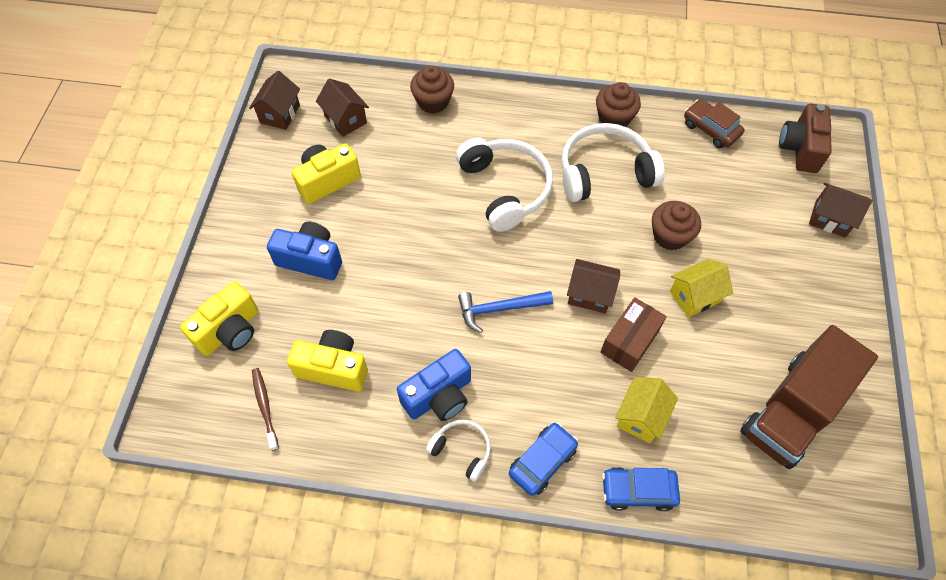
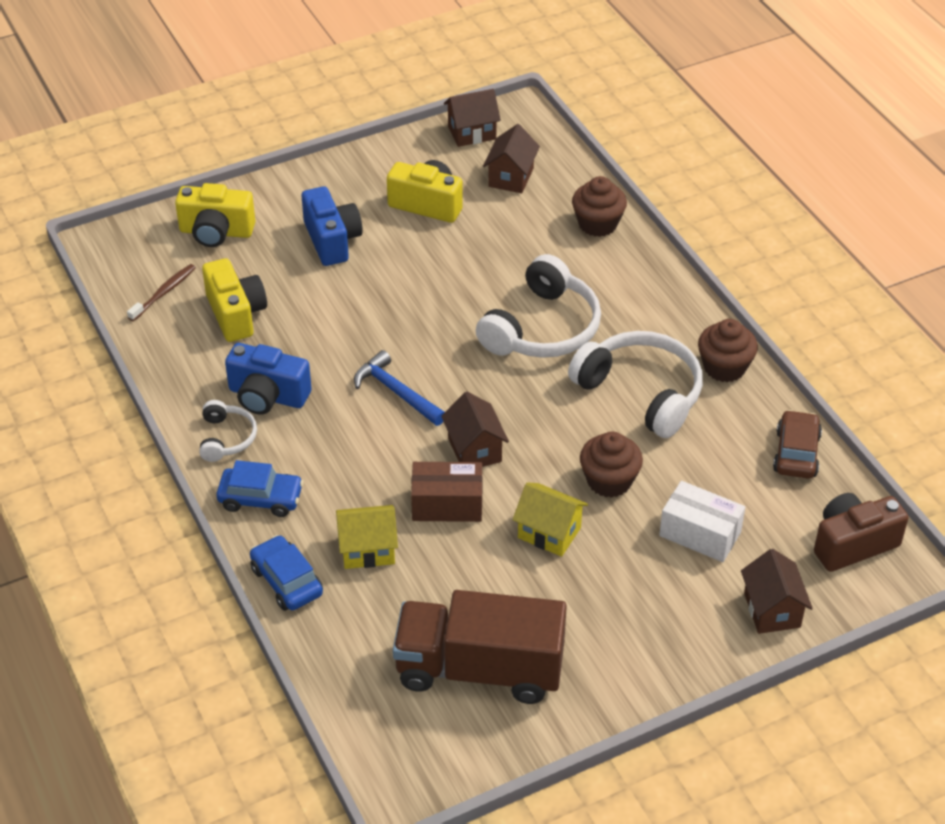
camera: 55 degrees right, 15 degrees down
(746, 216) = (700, 534): none -> white box

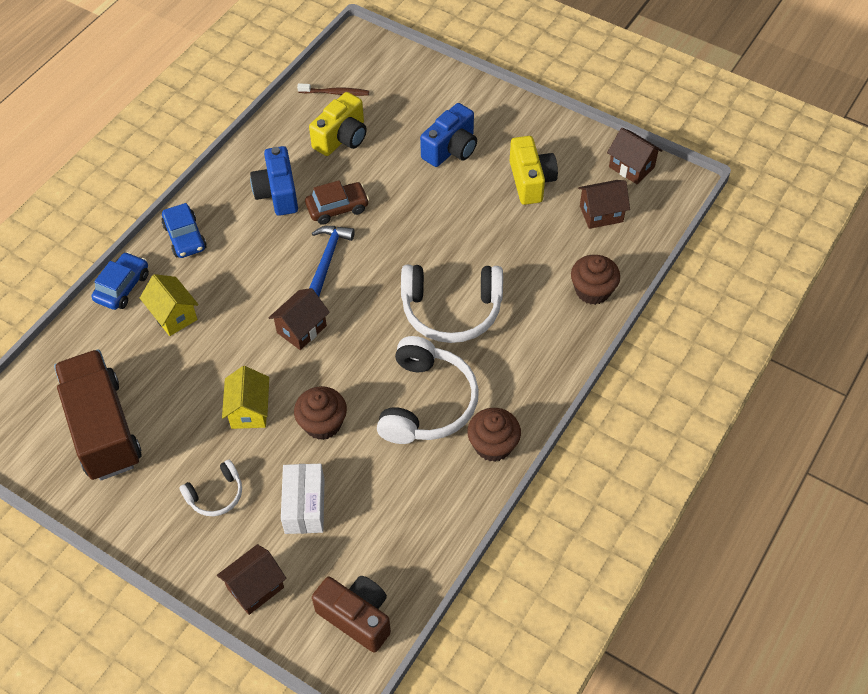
camera: 60 degrees right, 10 degrees up
(216, 232) = (412, 87): yellow camera -> none
(226, 438) = (227, 192): white headphones -> white headphones (216, 495)
(447, 504) = (240, 338): brown box -> none
(796, 453) = (431, 535): brown car -> brown car (337, 208)

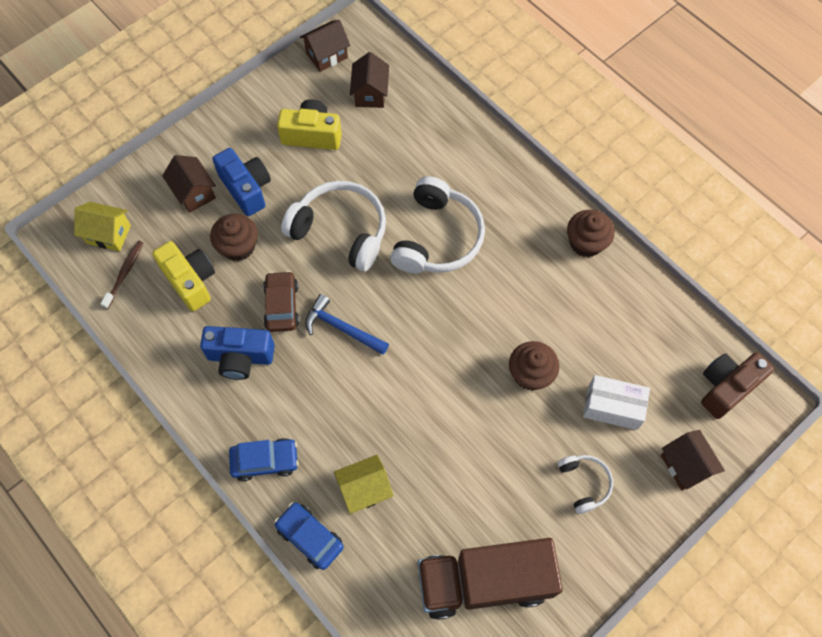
camera: 75 degrees left, 10 degrees up
(249, 410) = (499, 436): yellow house -> yellow house (108, 234)
(301, 329) = (419, 370): brown house -> brown house (194, 193)
(427, 403) = (530, 282): white headphones -> white headphones (340, 231)
(592, 290) = (451, 125): brown cupcake -> brown cupcake (238, 246)

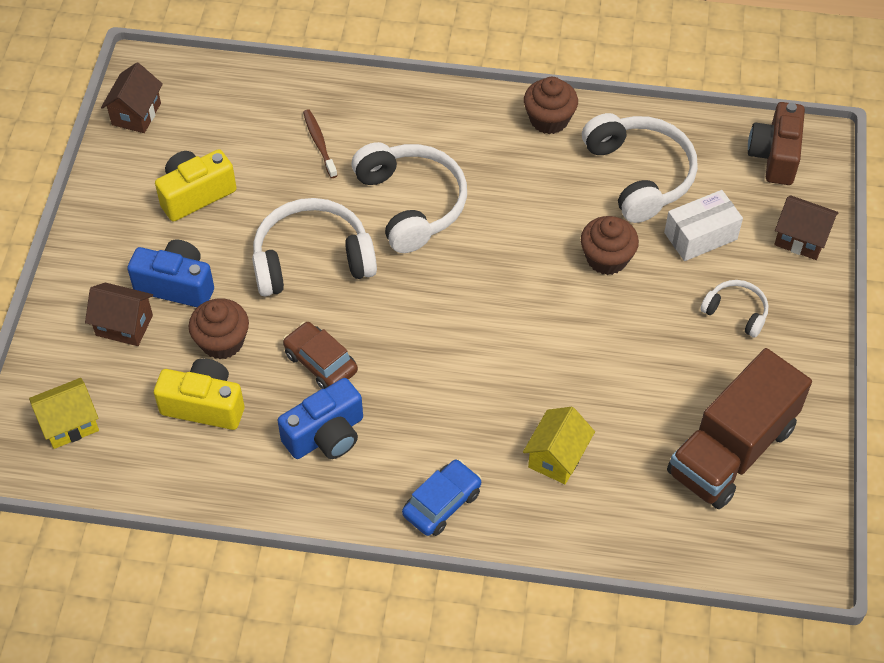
camera: 40 degrees left, 10 degrees down
(124, 273) = (126, 446): brown toothbrush -> brown toothbrush (319, 143)
(310, 537) = (548, 533): blue car -> none
(342, 328) = (399, 341): blue hammer -> none
(370, 93) = (217, 121): brown house -> none
(611, 329) = (639, 175): none -> white headphones

